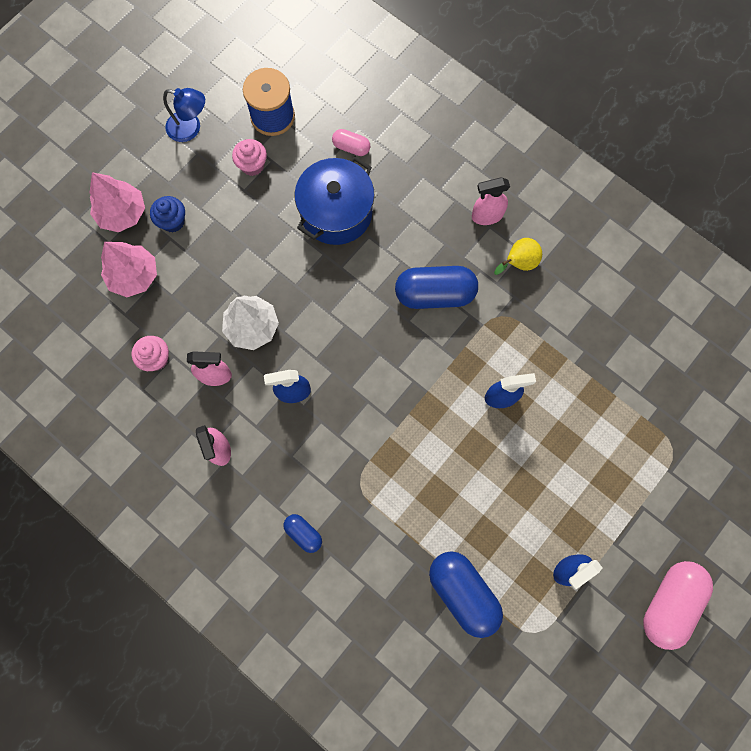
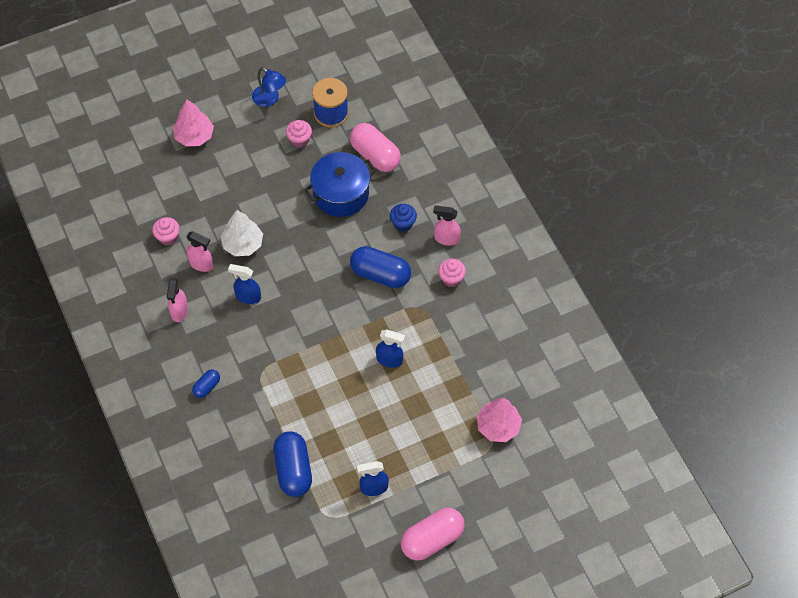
camera: 25 degrees right, 15 degrees down
(134, 276) = (181, 179): pink tree -> pink tree (498, 426)
(173, 221) = (225, 155): blue cupcake -> blue cupcake (403, 224)
(303, 533) = (207, 387): blue capsule -> blue capsule turned 60 degrees clockwise
(351, 147) = (375, 155): pink capsule -> pink capsule, size x1.96
(518, 263) = (451, 279): yellow pear -> pink cupcake

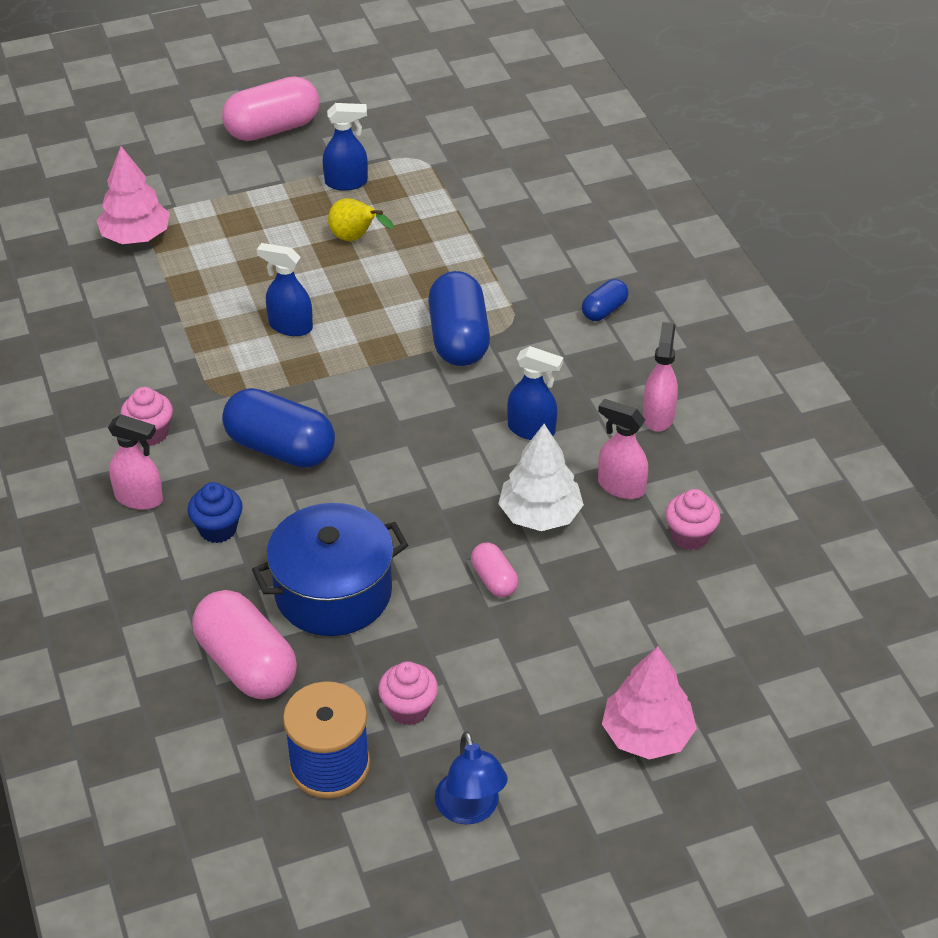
camera: 175 degrees left, 15 degrees down
(264, 206) = (494, 580): none -> pink capsule
(270, 99) = (470, 810): blue lamp -> blue lamp turned 150 degrees counterclockwise
(293, 470) = (466, 207): blue capsule -> blue capsule (459, 339)
(361, 436) = (355, 238): none -> yellow pear

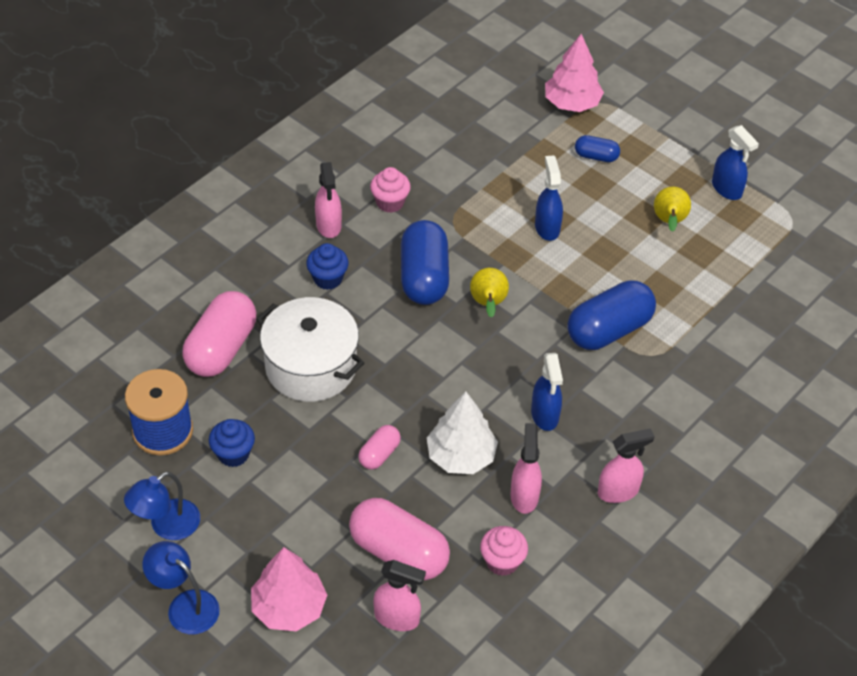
camera: 60 degrees right, 5 degrees up
(272, 129) = (750, 120): pink capsule -> pink capsule (398, 552)
(333, 592) = (311, 366): blue pot -> white pot
(357, 413) = (488, 304): none -> yellow pear
(409, 709) = (233, 454): pink cupcake -> blue cupcake
(591, 831) = (185, 605): none -> blue lamp
(604, 310) = (712, 408): blue capsule -> blue capsule (596, 156)
(711, 647) = (397, 618): none -> pink spray bottle

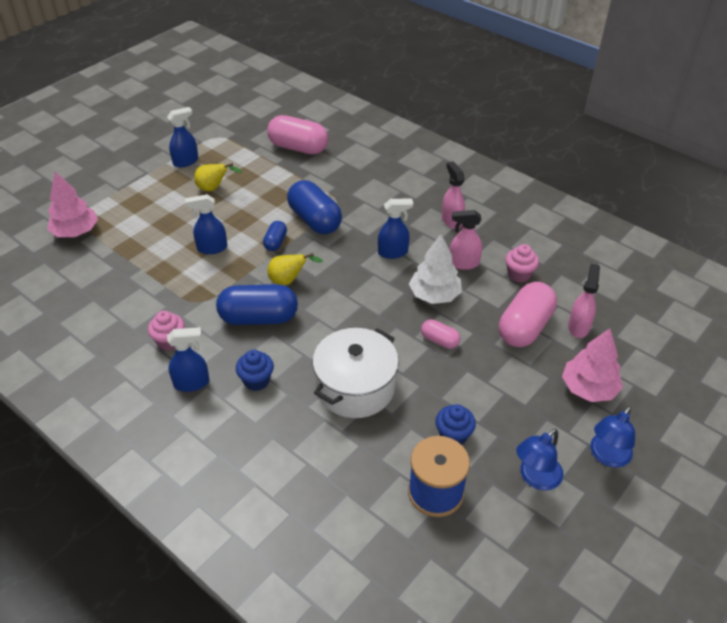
camera: 90 degrees left, 5 degrees down
(166, 526) = (535, 478): blue lamp -> blue lamp turned 90 degrees clockwise
(221, 348) = (337, 454): pink capsule -> pink capsule (298, 148)
(328, 225) = (192, 383): pink spray bottle -> blue spray bottle
(596, 156) = (140, 221): blue capsule -> blue capsule (275, 242)

